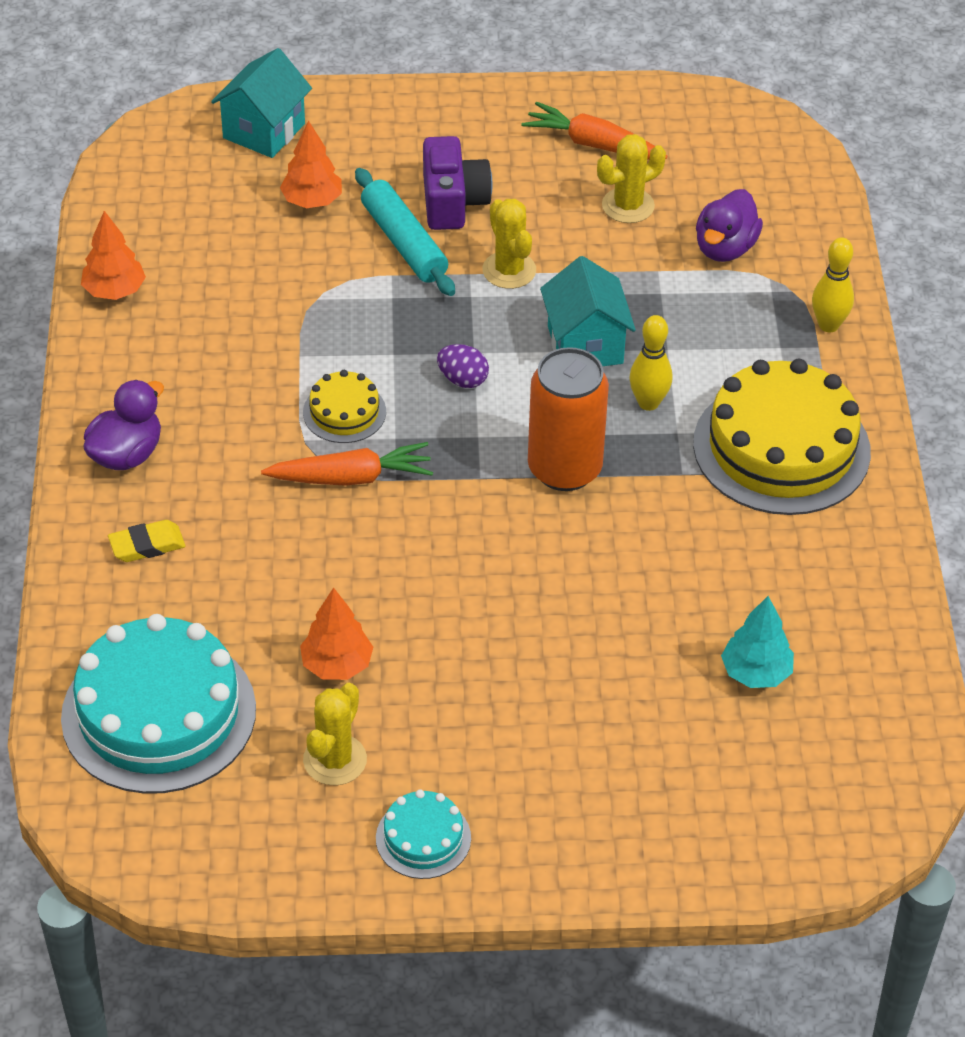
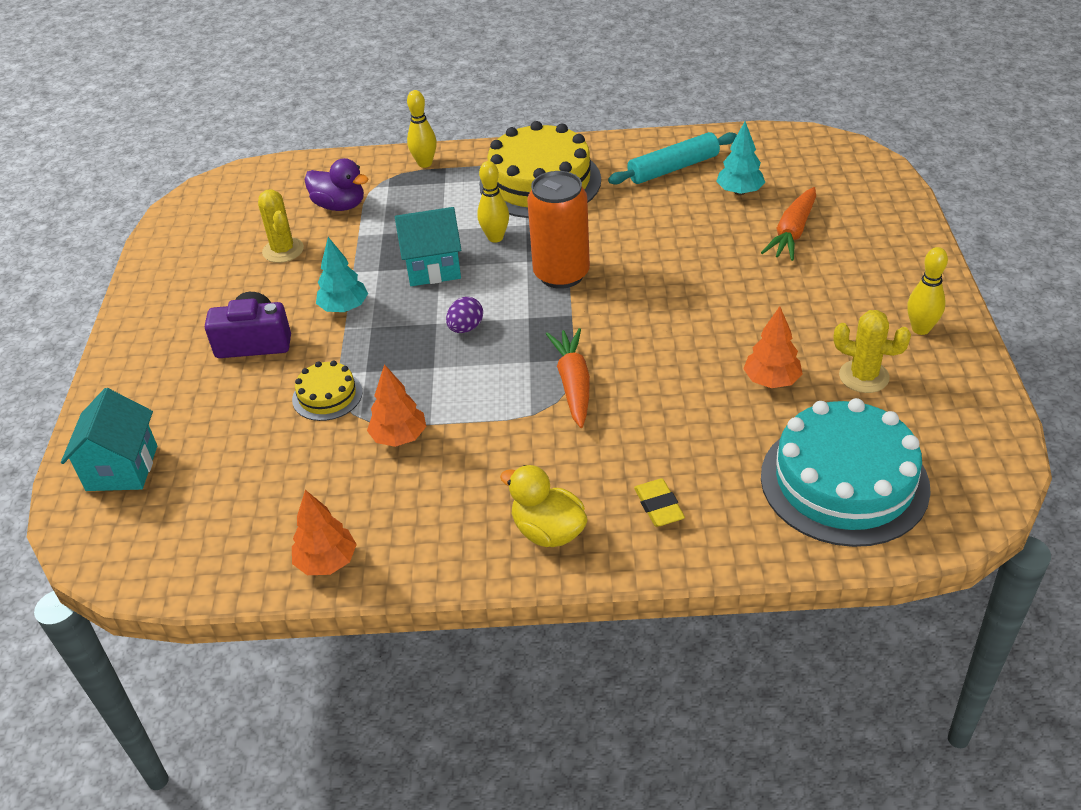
camera: 85 degrees left, 5 degrees down
(126, 454) = (548, 531): purple duck -> yellow duck
(264, 131) = (122, 468): turquoise house -> turquoise house turned 60 degrees clockwise
(312, 201) = (231, 428): orange tree -> orange tree (399, 437)
(344, 412) = (499, 392): yellow cake -> yellow cake (327, 395)
(404, 242) = (299, 368): turquoise rolling pin -> turquoise rolling pin (673, 168)
(423, 838) = (920, 329): turquoise cake -> yellow bowling pin
(509, 270) = (344, 308): yellow cactus -> turquoise tree
(593, 144) = (206, 269): orange carrot -> orange carrot (792, 233)

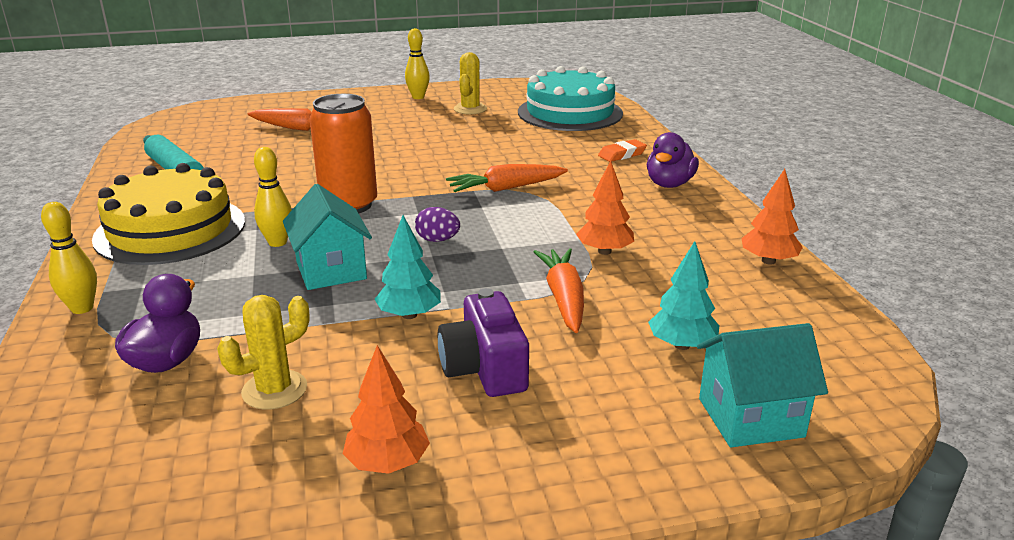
camera: 105 degrees left, 15 degrees down
(327, 395) = (563, 298): yellow cake -> orange carrot
(548, 531) = (669, 184): yellow duck -> purple duck
(659, 506) = (622, 154): yellow eraser -> orange eraser
(739, 192) = (230, 146): turquoise tree -> turquoise tree (681, 345)
(771, 381) = (482, 130): orange tree -> orange tree (388, 463)

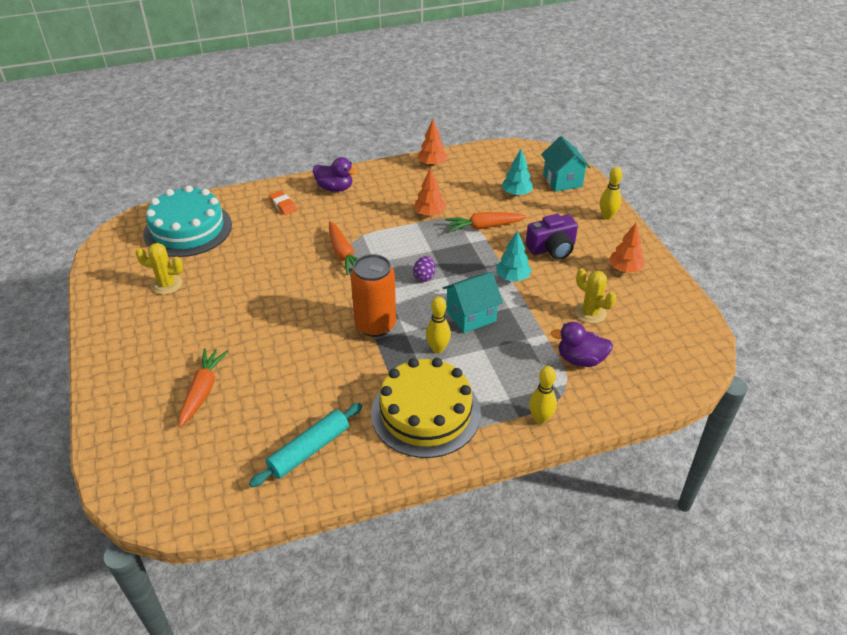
camera: 95 degrees left, 15 degrees up
(418, 97) = (122, 322): yellow bowling pin -> yellow bowling pin (607, 216)

